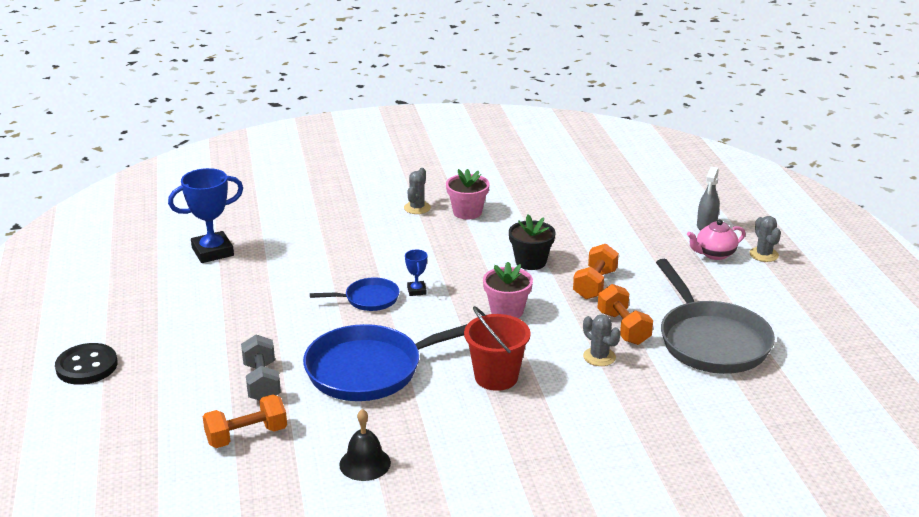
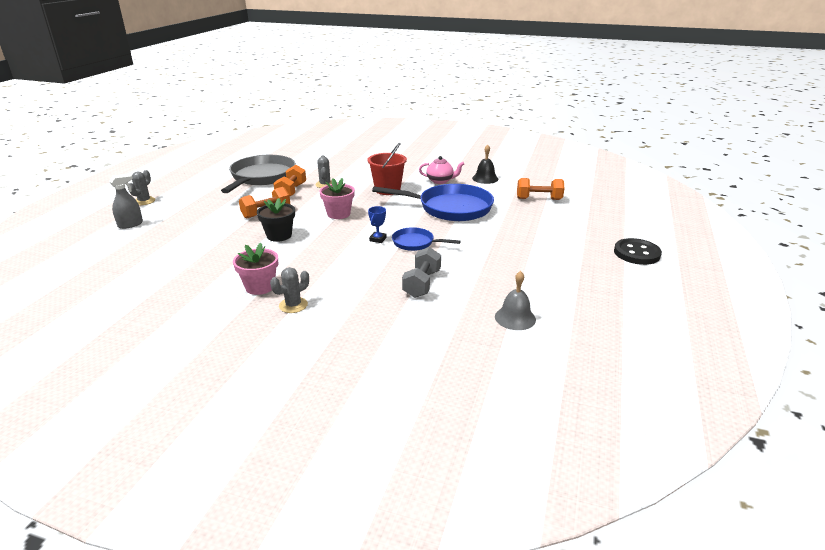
camera: 150 degrees left, 0 degrees up
(212, 252) = (515, 318): blue trophy -> grey bell
(262, 382) = (519, 217): grey dumbbell -> grey dumbbell (422, 284)
(714, 254) = (168, 209): pink teapot -> pink teapot (440, 181)

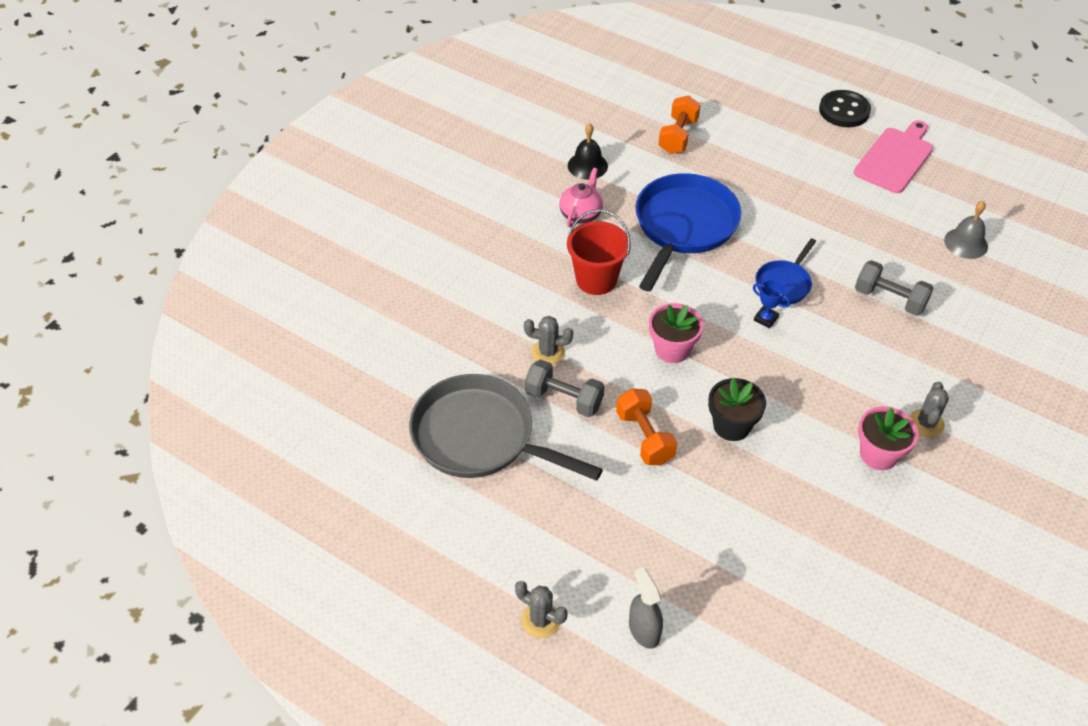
camera: 75 degrees left, 20 degrees up
(291, 191) = (564, 399): orange dumbbell -> grey dumbbell
(293, 305) = (926, 423): grey cactus -> grey cactus turned 45 degrees clockwise
(599, 279) = (895, 158): none -> pink cutting board

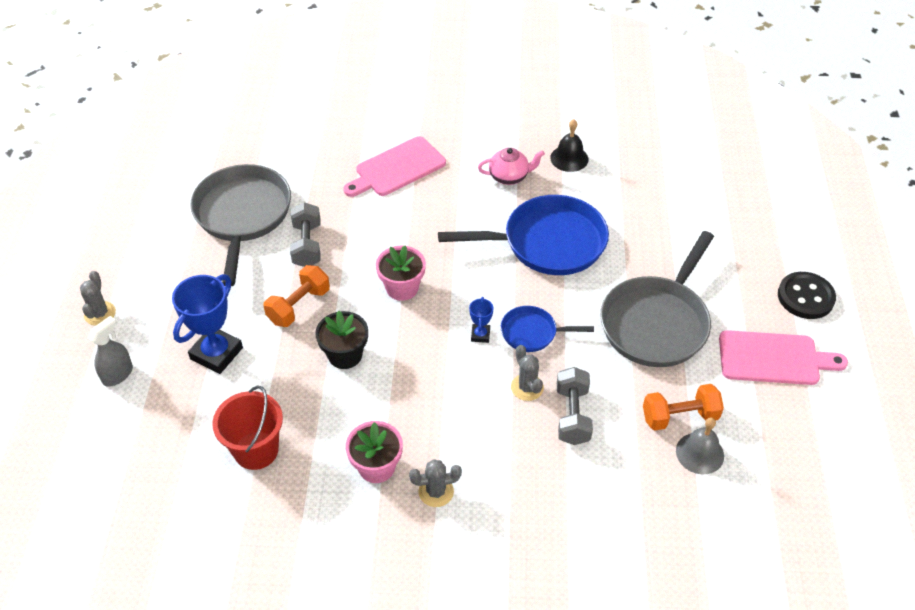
camera: 60 degrees right, 0 degrees up
(506, 287) = (397, 168): none -> pink cutting board
(548, 352) = (348, 218): grey cactus -> grey cactus (527, 387)
(596, 280) = (444, 214): red bucket -> red bucket (256, 450)
(667, 530) = (216, 353): none -> blue trophy
(678, 136) = (657, 197): orange dumbbell -> orange dumbbell (679, 417)
(819, 203) = (657, 322): none -> grey pan

